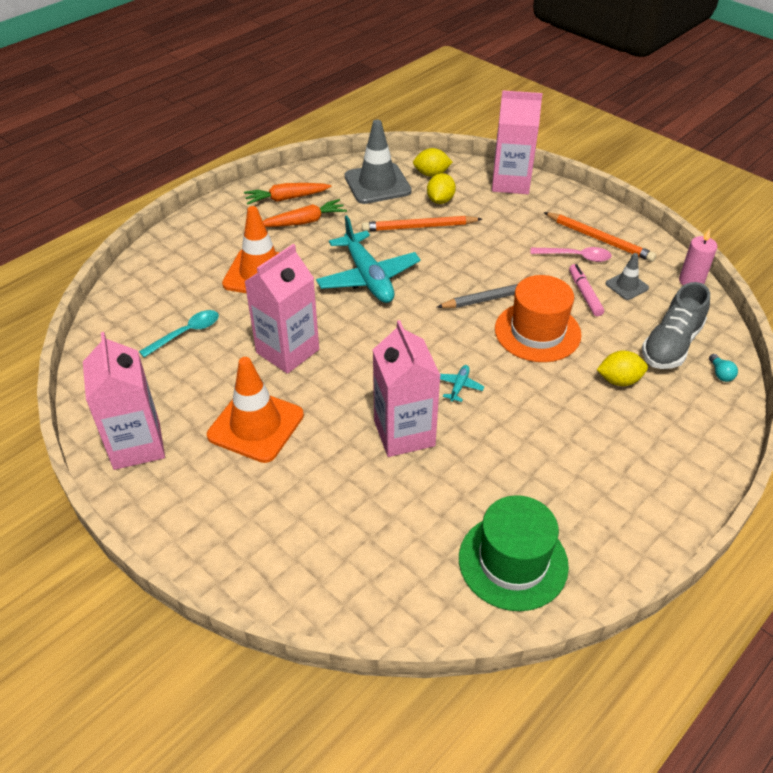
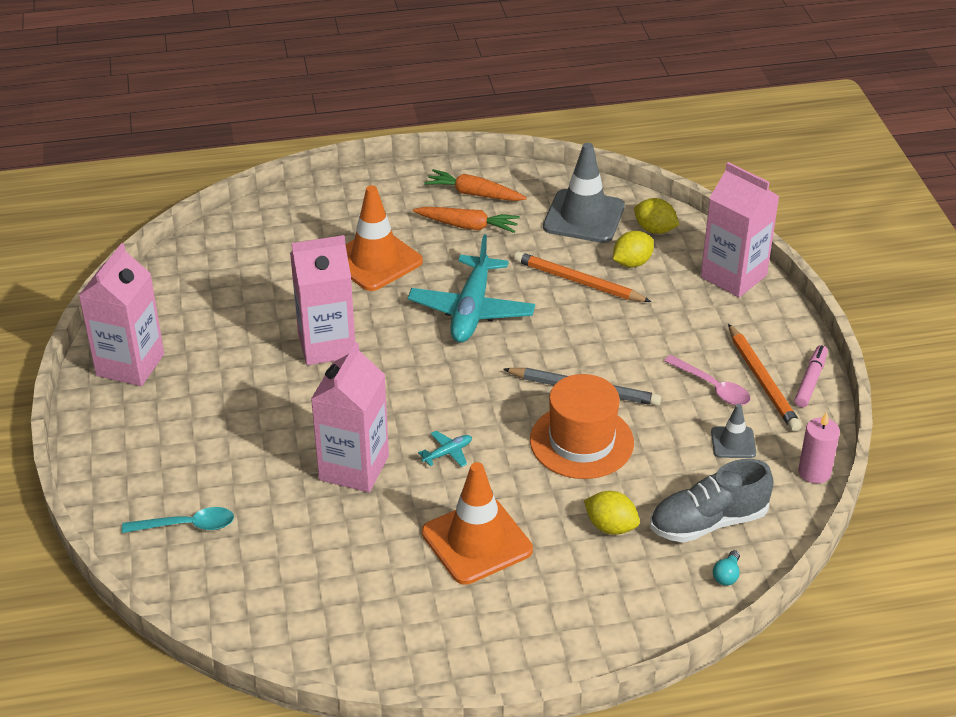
camera: 35 degrees right, 5 degrees down
(187, 333) = (257, 287): turquoise spoon -> turquoise spoon (187, 525)
(256, 425) = (237, 396): orange traffic cone -> orange traffic cone (477, 541)
(513, 562) = (333, 619): green hat -> none
(584, 294) = (676, 429): pink marker -> pink marker (810, 381)

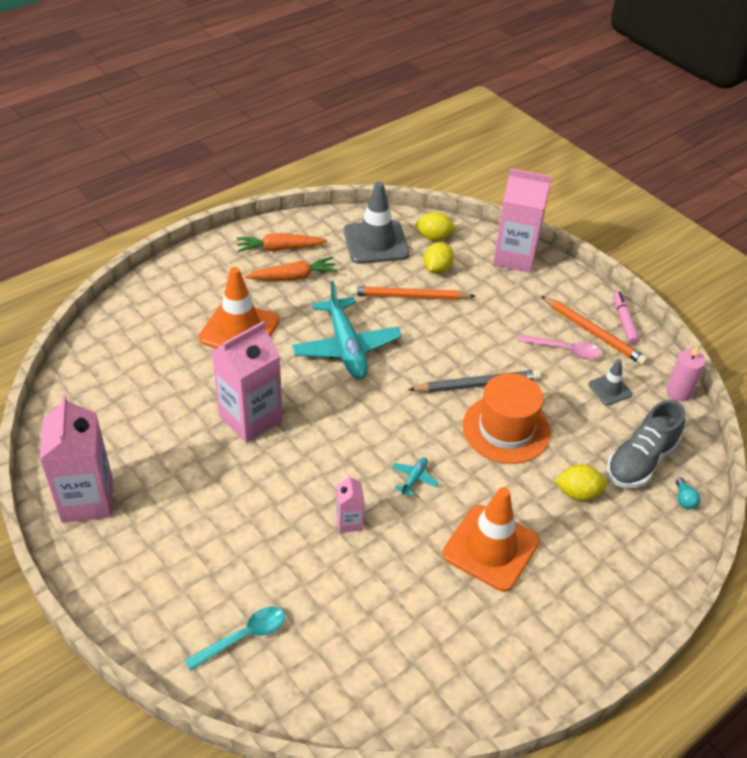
camera: 30 degrees left, 5 degrees up
(354, 468) = (349, 522): pink carton -> pink carton, size x0.48

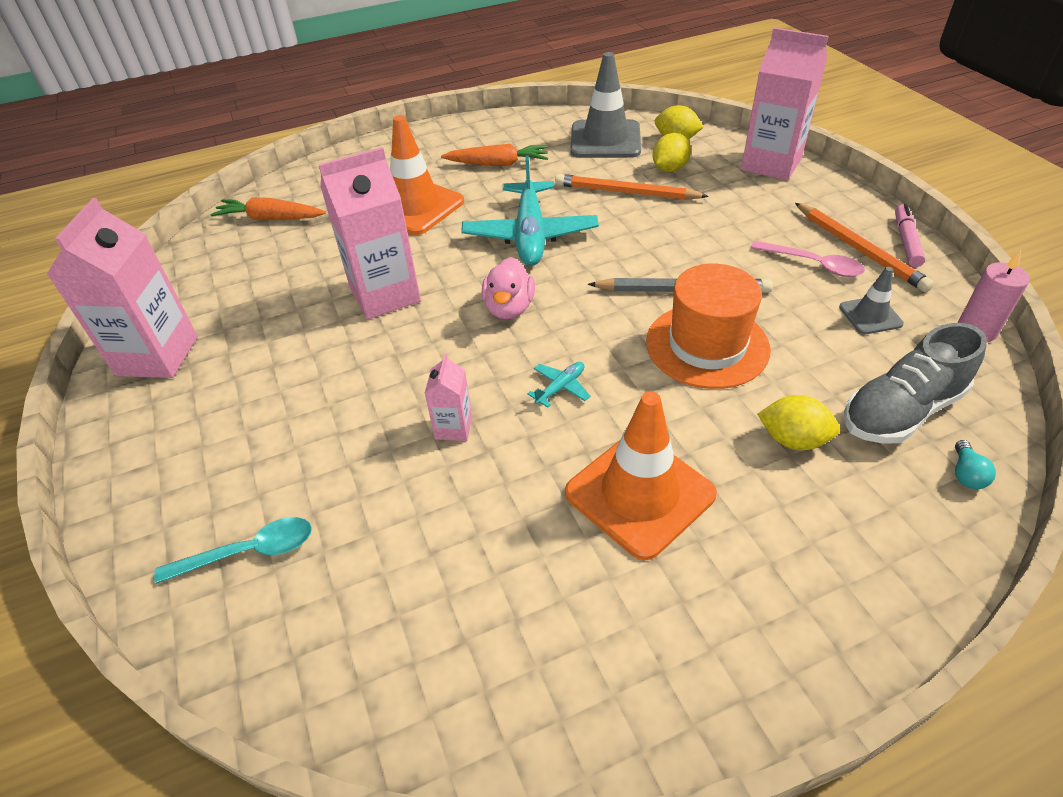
camera: 20 degrees right, 0 degrees up
(279, 248) = (494, 138): orange carrot -> orange carrot (270, 218)
(353, 418) = (509, 308): none -> pink duck

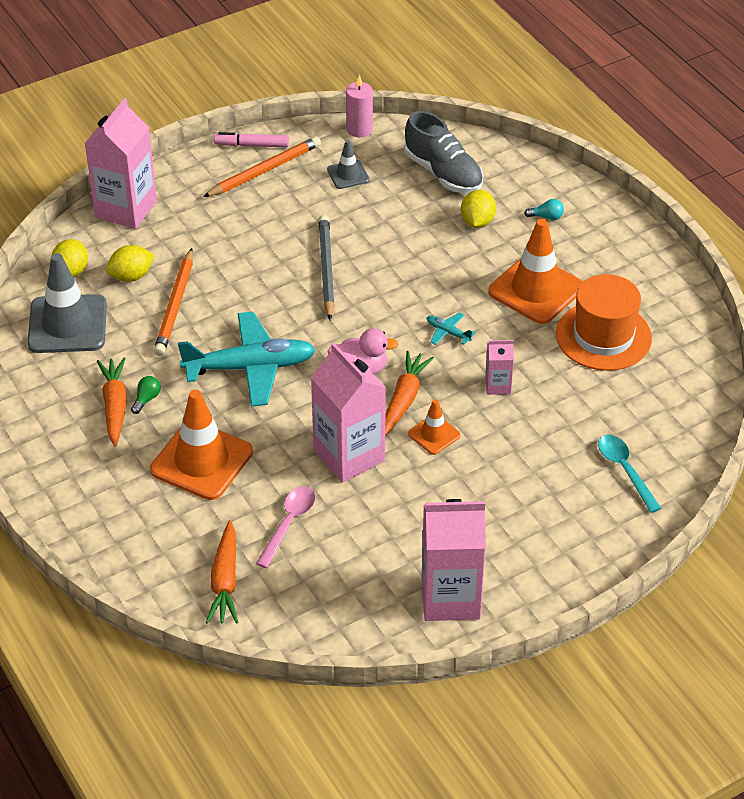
camera: 100 degrees left, 0 degrees up
(390, 361) = (434, 435): none -> orange traffic cone
(454, 340) = (404, 399): none -> orange carrot
(502, 179) = (146, 399): none -> green light bulb
(669, 169) = (131, 276): yellow lemon -> yellow lemon turned 60 degrees counterclockwise
(707, 345) = (391, 257): orange hat -> orange hat (603, 336)
(814, 264) = (286, 196): pink spoon -> pink spoon (289, 523)
(966, 474) = (491, 156): turquoise light bulb -> turquoise light bulb (546, 217)

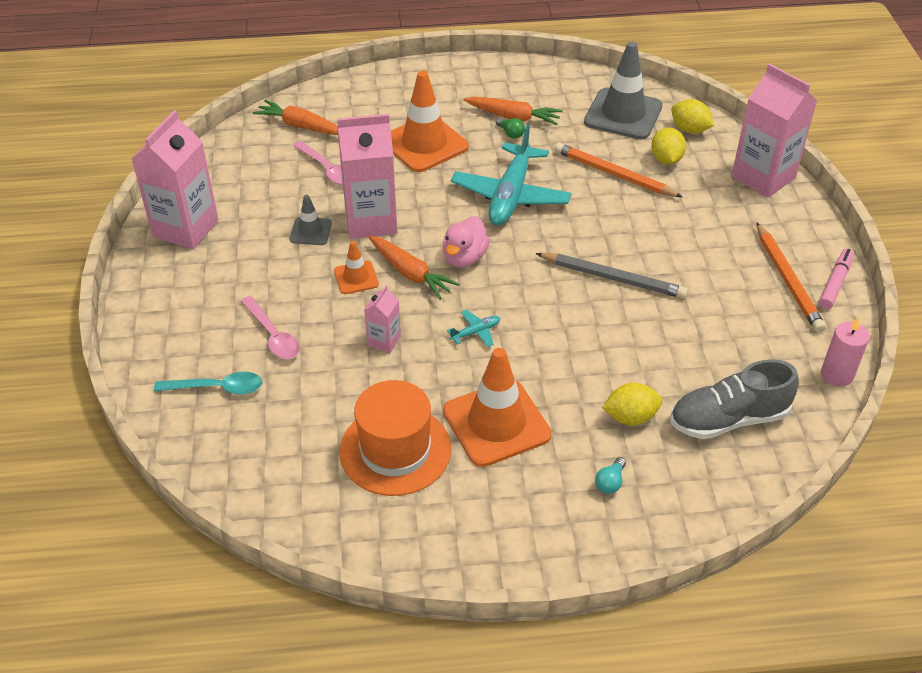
camera: 115 degrees right, 0 degrees up
(348, 175) = (756, 339): grey traffic cone -> grey traffic cone (310, 231)
(477, 222) = (630, 417): yellow lemon -> yellow lemon turned 45 degrees counterclockwise
(543, 461) = (273, 336): none -> pink spoon

